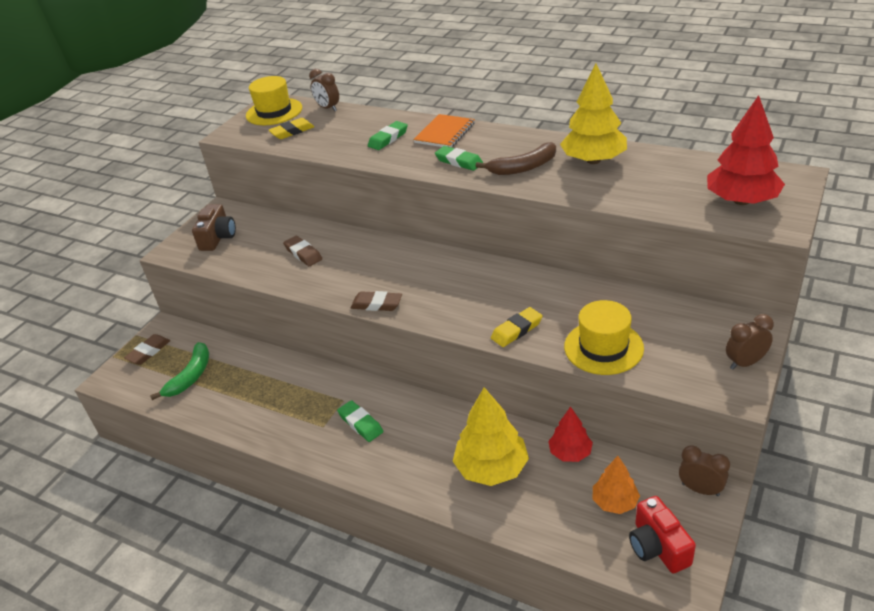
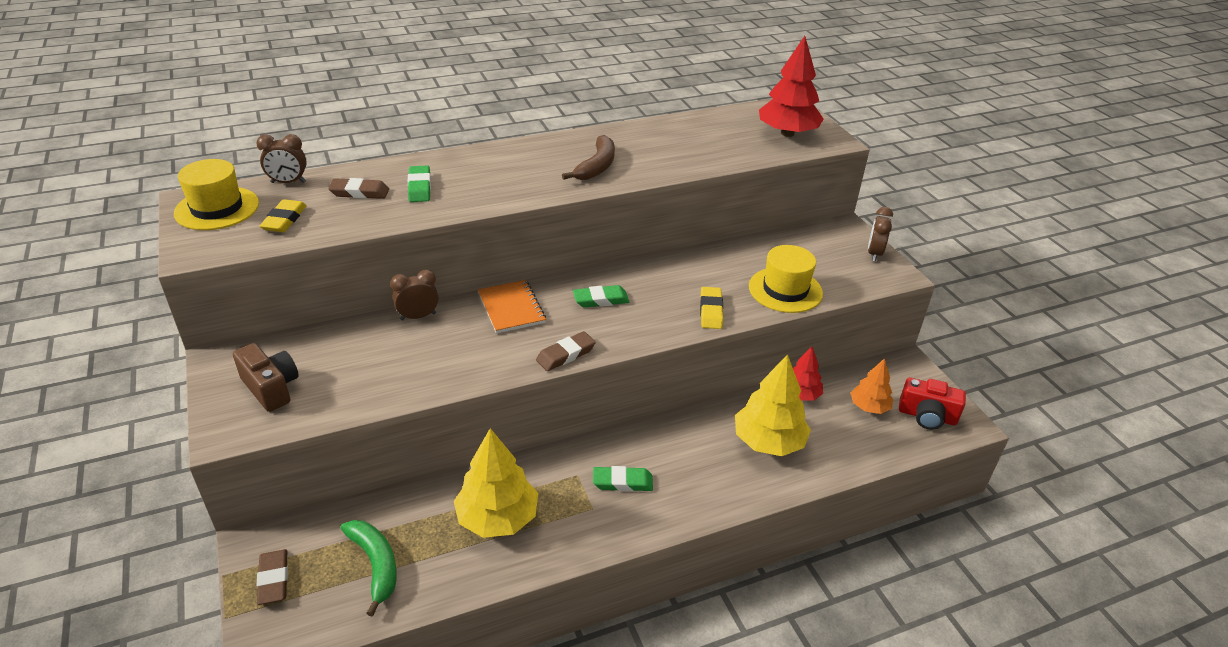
camera: 55 degrees left, 0 degrees up
(303, 254) = (412, 351): brown eraser -> brown eraser (359, 192)
(445, 133) = (472, 163): orange notebook -> orange notebook (511, 308)
(459, 161) = (530, 182): green eraser -> green eraser (601, 300)
(593, 160) = (643, 141): yellow tree -> yellow tree (497, 518)
(700, 489) = (898, 365): brown clock -> brown clock (418, 316)

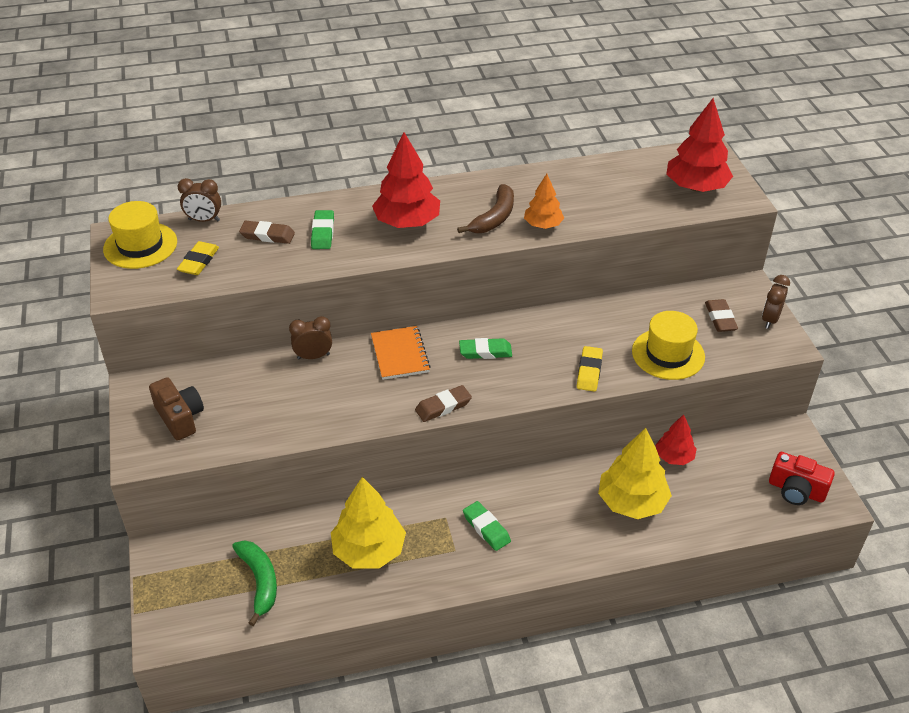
camera: 10 degrees right, 5 degrees up
(273, 579) = (174, 585): brown eraser -> brown eraser (720, 318)
(508, 174) = (407, 222): none -> red tree
(622, 482) = (486, 528): green eraser -> green eraser turned 45 degrees clockwise
(869, 407) = (740, 476): orange tree -> orange tree (543, 225)

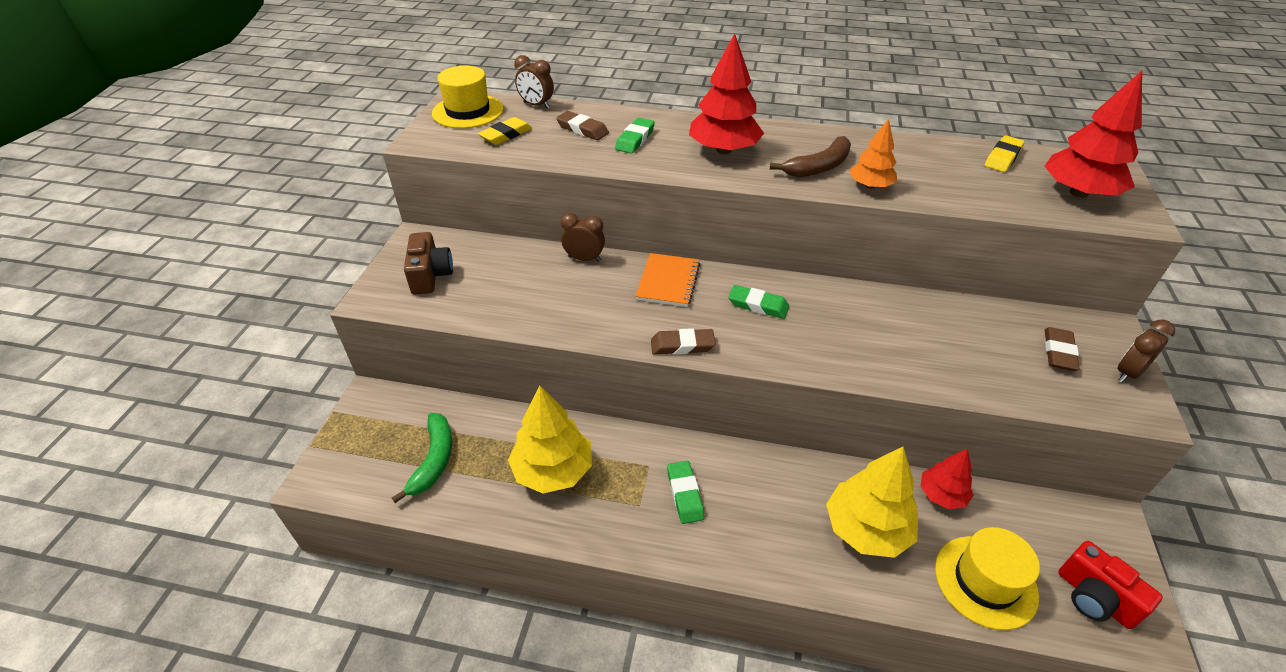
camera: 25 degrees right, 0 degrees up
(589, 371) = (866, 361): yellow eraser -> yellow eraser (1002, 157)
(668, 354) = (973, 372): yellow hat -> yellow hat (985, 581)

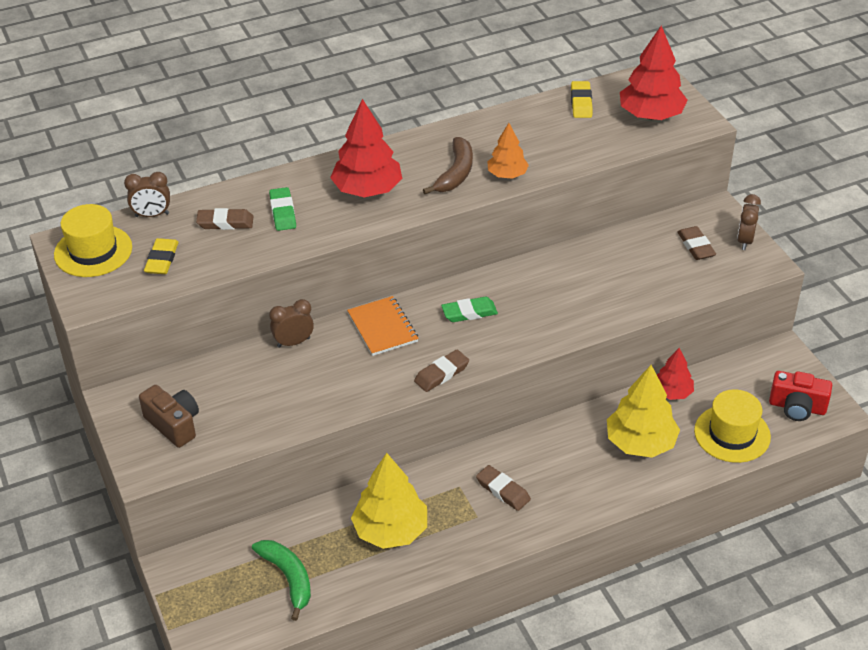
camera: 35 degrees left, 0 degrees up
(685, 494) = (503, 490): green eraser -> brown eraser

